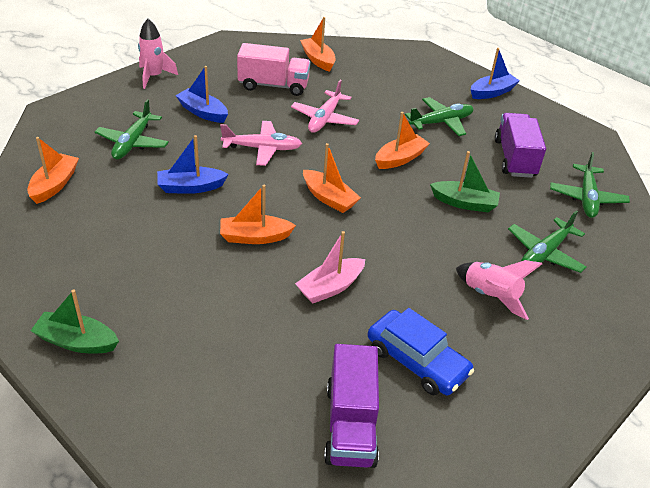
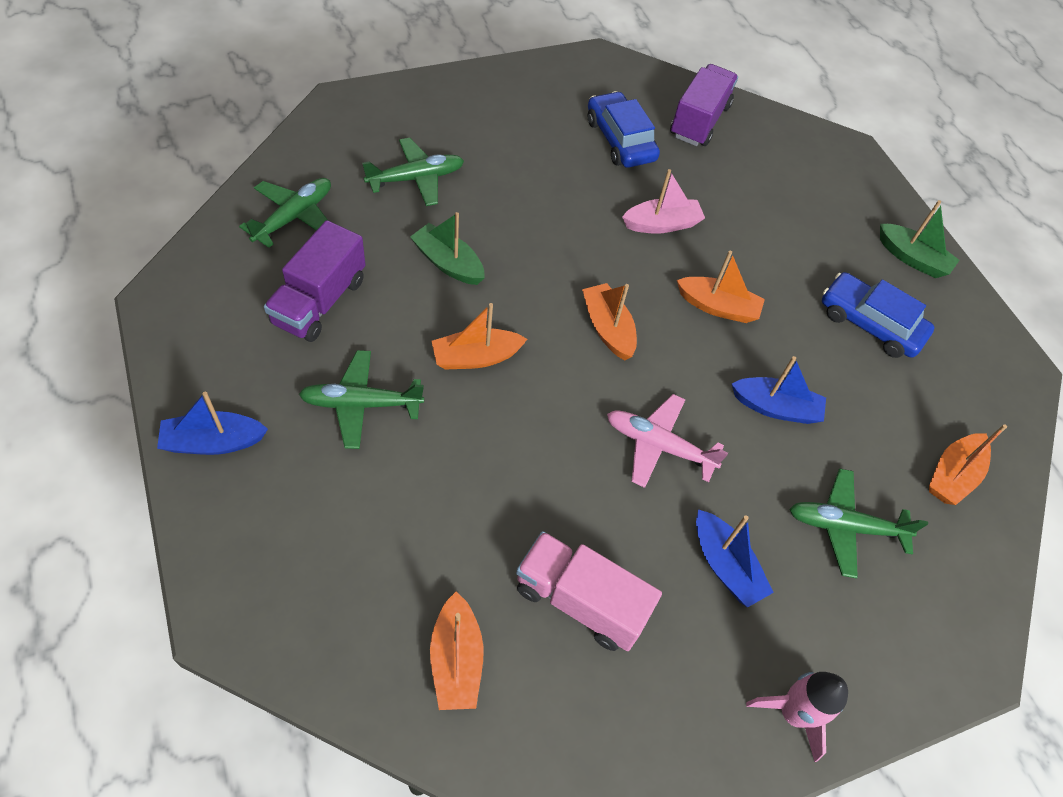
camera: 160 degrees left, 15 degrees up
(121, 265) = (870, 323): none -> blue car
(133, 143) = (844, 527): green plane -> green plane turned 120 degrees counterclockwise
(324, 119) = (536, 477): pink plane -> none
(490, 296) = (511, 162): pink rocket -> none

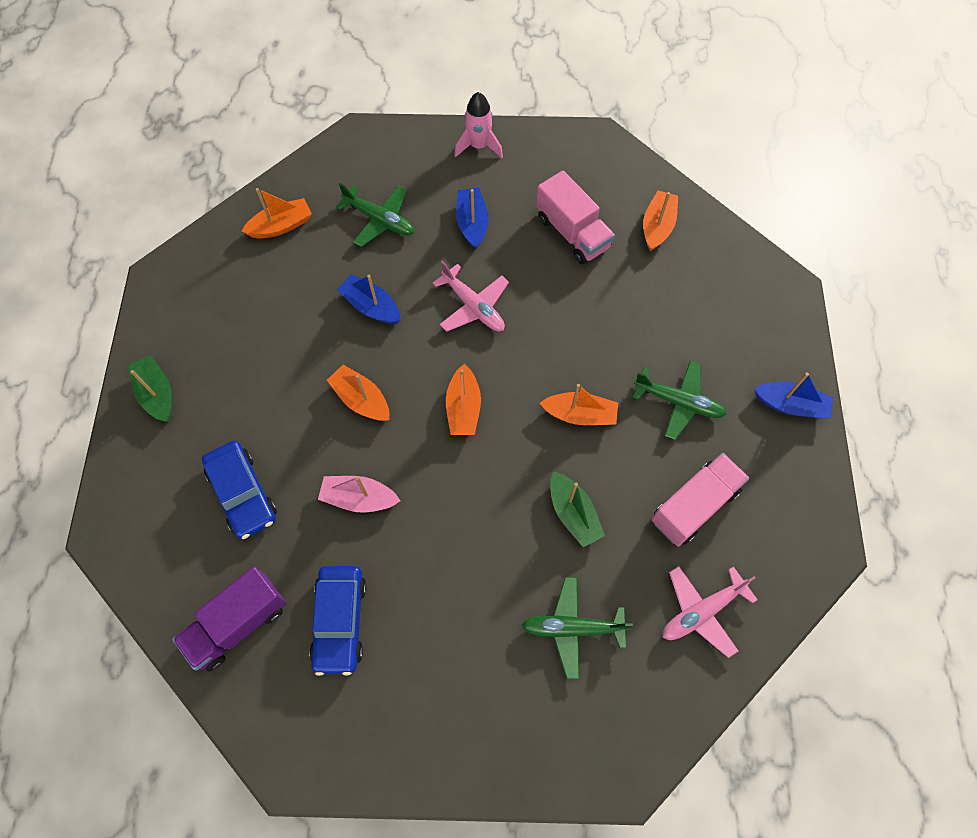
camera: 150 degrees left, 10 degrees up
(294, 217) = (701, 611): green plane -> pink plane
(319, 301) = (694, 506): purple truck -> pink truck
(870, 323) = (246, 347): blue car -> blue car (242, 493)

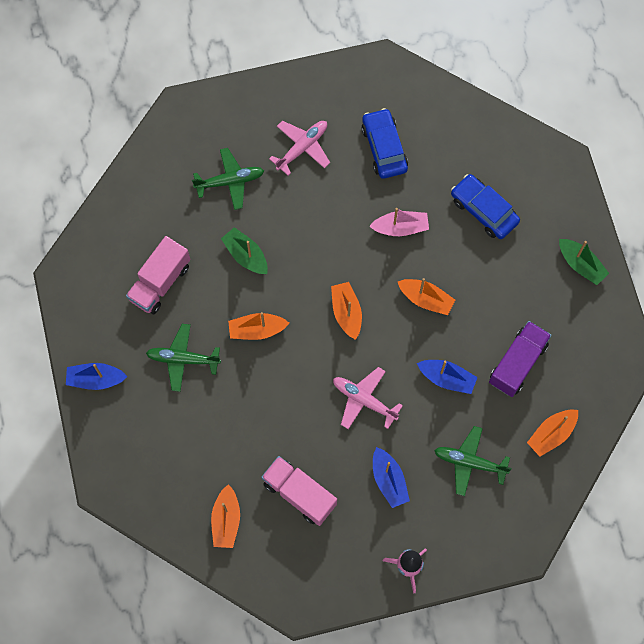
camera: 165 degrees right, 5 degrees up
(238, 623) = (449, 130): purple truck -> purple truck (517, 363)
(701, 611) = (145, 213): pink plane -> pink plane (302, 148)

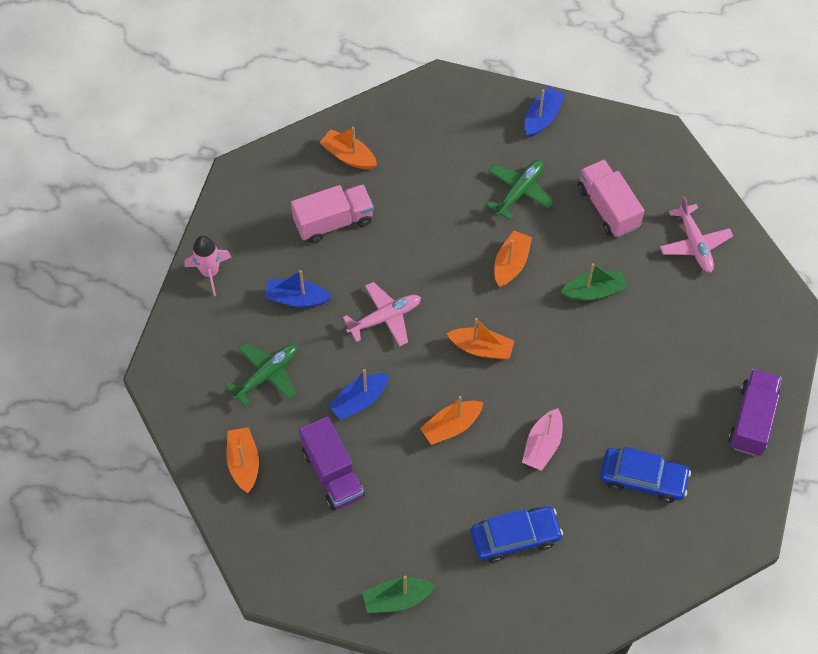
camera: 120 degrees right, 10 degrees down
(230, 181) = (683, 316): green plane -> none
(291, 97) = (752, 420): none -> purple truck
(302, 148) = (686, 400): pink plane -> pink plane (694, 244)

